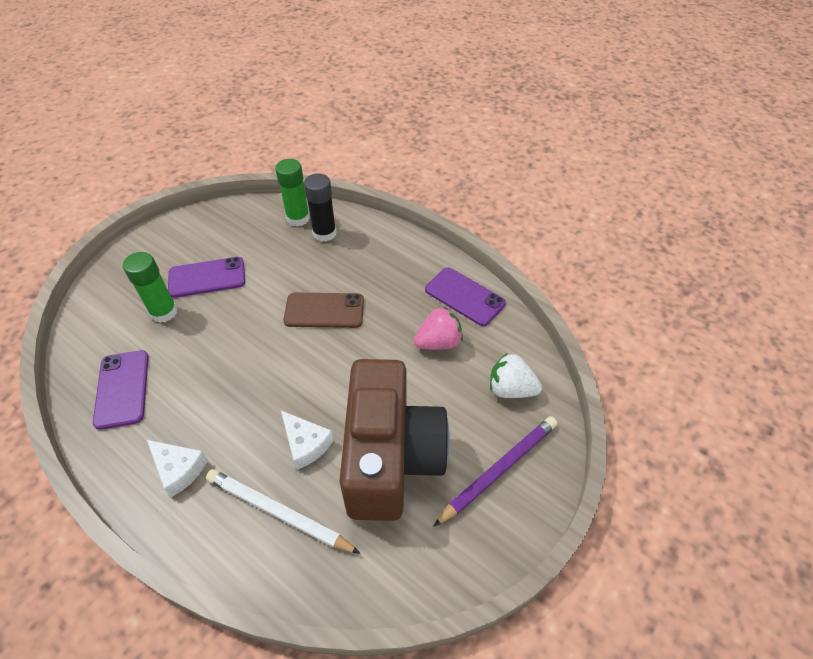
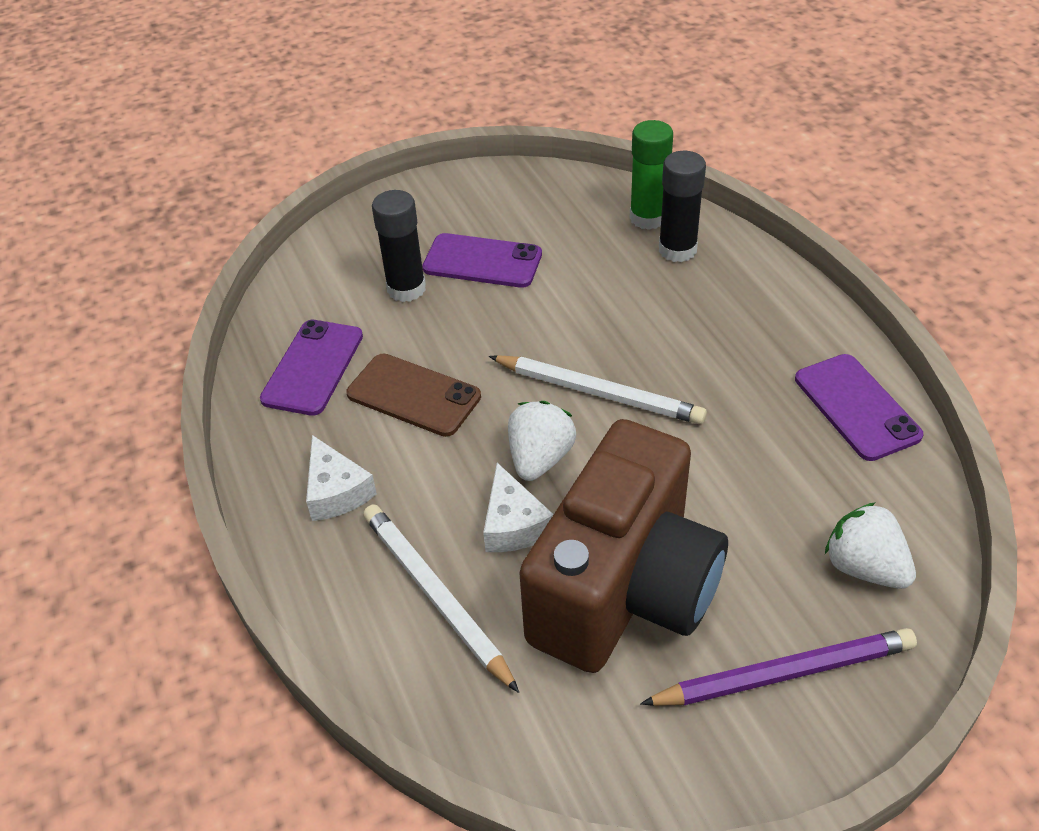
camera: 30 degrees right, 5 degrees down
(164, 312) = (406, 289): green glue stick -> black glue stick
(302, 395) = (540, 458): none -> white strawberry
(319, 339) = (599, 393): none -> white pencil
(324, 310) = (625, 357): brown phone -> brown phone (414, 395)
(438, 342) = (779, 458): pink strawberry -> none

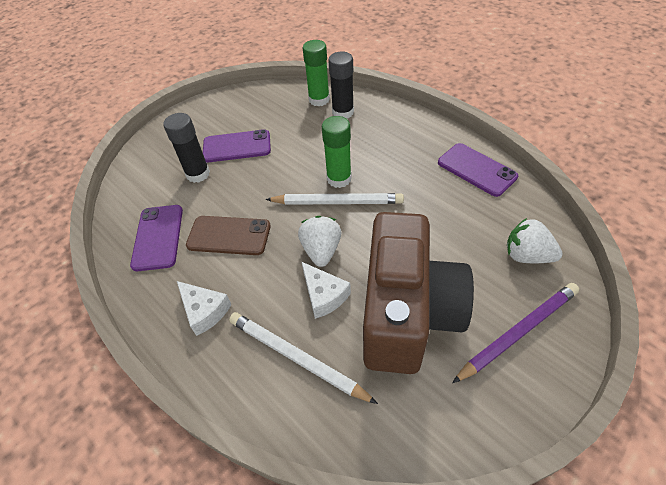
camera: 20 degrees left, 5 degrees up
(619, 357) = (339, 179): none -> green glue stick

